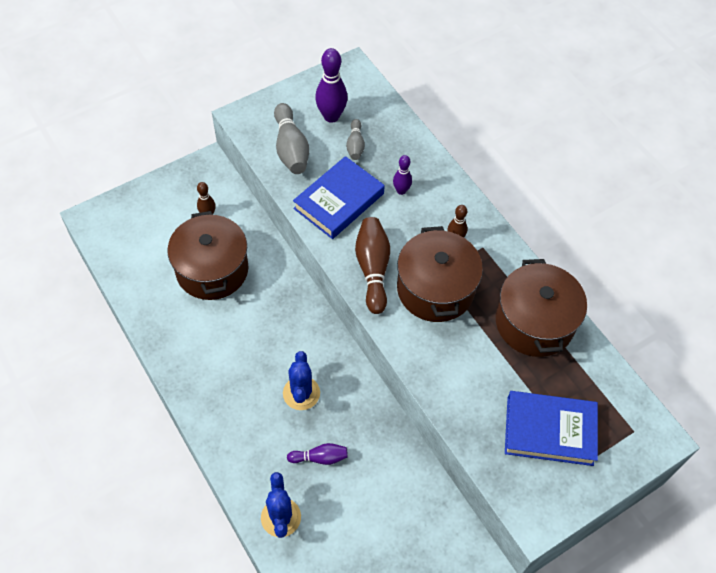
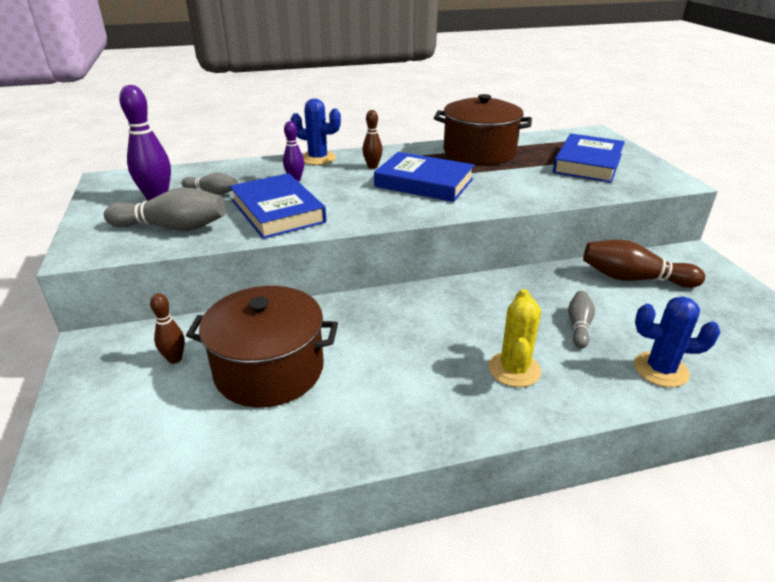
camera: 70 degrees left, 25 degrees down
(253, 416) = (514, 369): none -> yellow cactus
(301, 393) = (490, 325): blue cactus -> blue cactus (318, 158)
(320, 458) = (579, 326): purple bowling pin -> grey bowling pin
(373, 269) = (381, 207): brown bowling pin -> brown bowling pin (633, 279)
(435, 289) = (424, 183): brown pot -> blue book

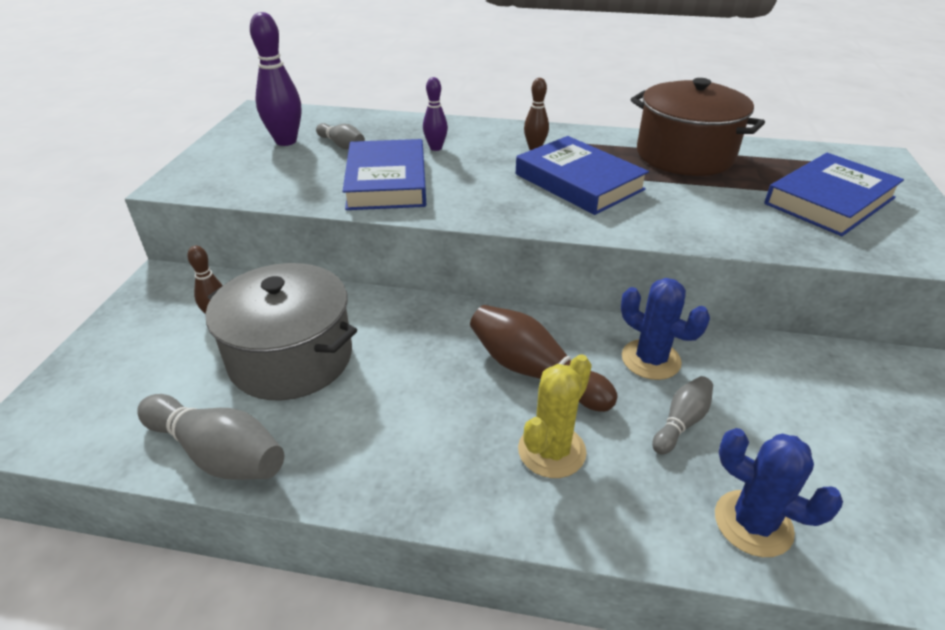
camera: 25 degrees right, 5 degrees up
(172, 227) = (273, 177): grey bowling pin -> grey bowling pin (218, 453)
(269, 370) = (291, 358): brown pot -> grey pot
(318, 158) = (482, 127): blue cactus -> blue cactus (650, 359)
(633, 279) = (813, 381): brown bowling pin -> brown bowling pin (534, 372)

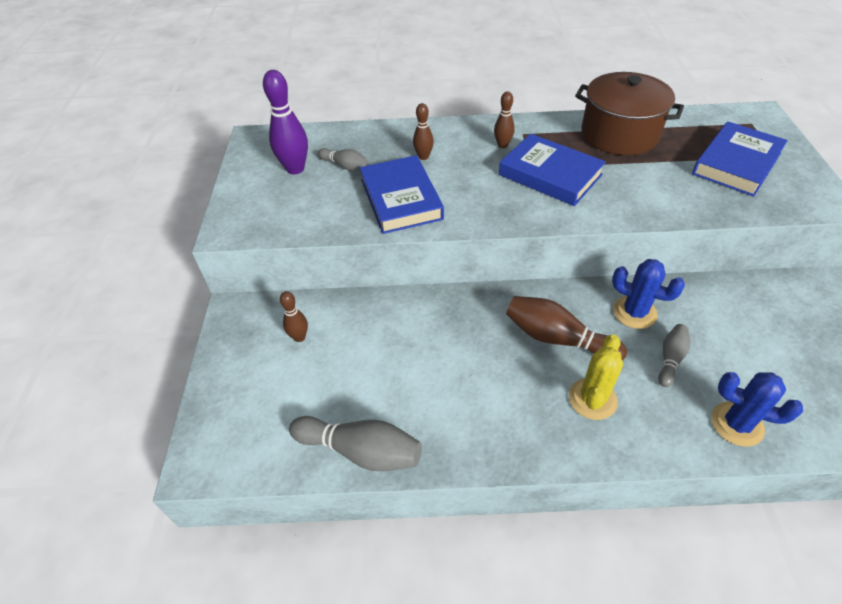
camera: 10 degrees left, 10 degrees up
(291, 358) = (375, 362): grey pot -> none
(436, 148) = (423, 157): purple bowling pin -> brown bowling pin

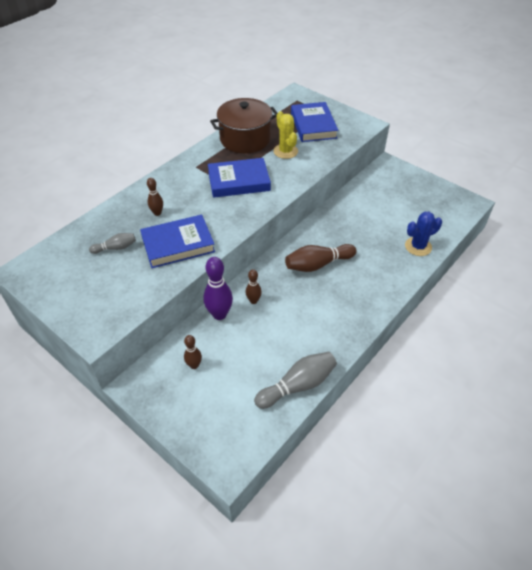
camera: 50 degrees left, 0 degrees up
(295, 169) = (84, 270): purple bowling pin -> purple bowling pin (219, 314)
(401, 199) = (178, 244): blue book -> blue book turned 45 degrees counterclockwise
(502, 145) = (193, 179): brown bowling pin -> brown bowling pin (253, 301)
(592, 399) = (361, 279): yellow cactus -> yellow cactus (285, 151)
(634, 312) = (334, 228): blue cactus -> none
(670, 359) = (369, 238): grey bowling pin -> none

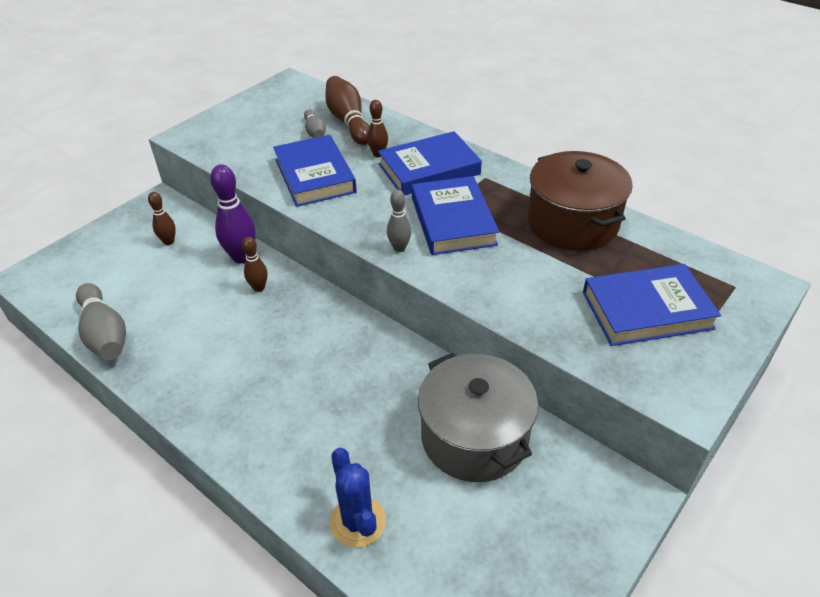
camera: 90 degrees right, 5 degrees down
(182, 189) = (429, 169): none -> blue book
(263, 203) = (399, 248): none -> grey bowling pin
(285, 151) = (546, 271): yellow cactus -> none
(318, 264) = (322, 359): brown bowling pin -> brown bowling pin (348, 121)
(365, 207) = (474, 437): none -> grey pot

